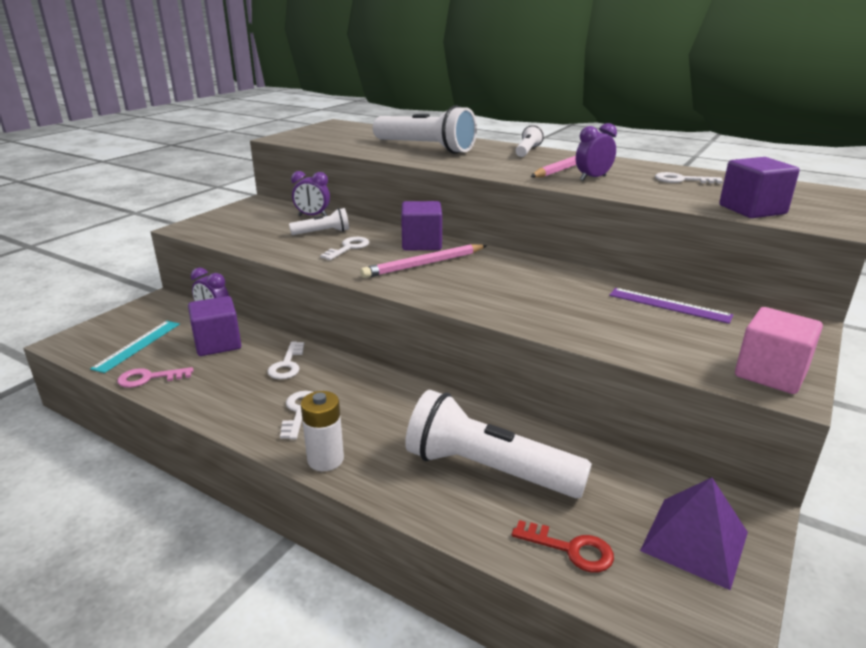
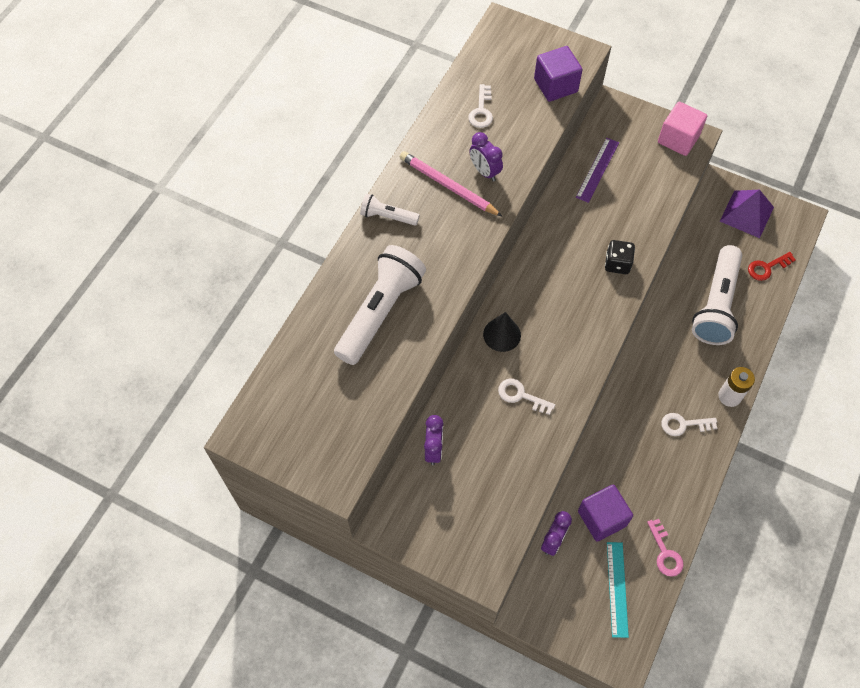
camera: 95 degrees left, 35 degrees up
(138, 345) = (617, 589): turquoise ruler -> turquoise ruler turned 75 degrees clockwise
(287, 365) = (625, 450): white key -> none
(322, 232) = (483, 428): white flashlight -> none
(421, 244) = (502, 334): purple cube -> black cone
(424, 264) = (550, 328): pink pencil -> none
(512, 306) = (617, 264): none -> black dice
(570, 549) = (767, 267): red key -> red key turned 135 degrees counterclockwise

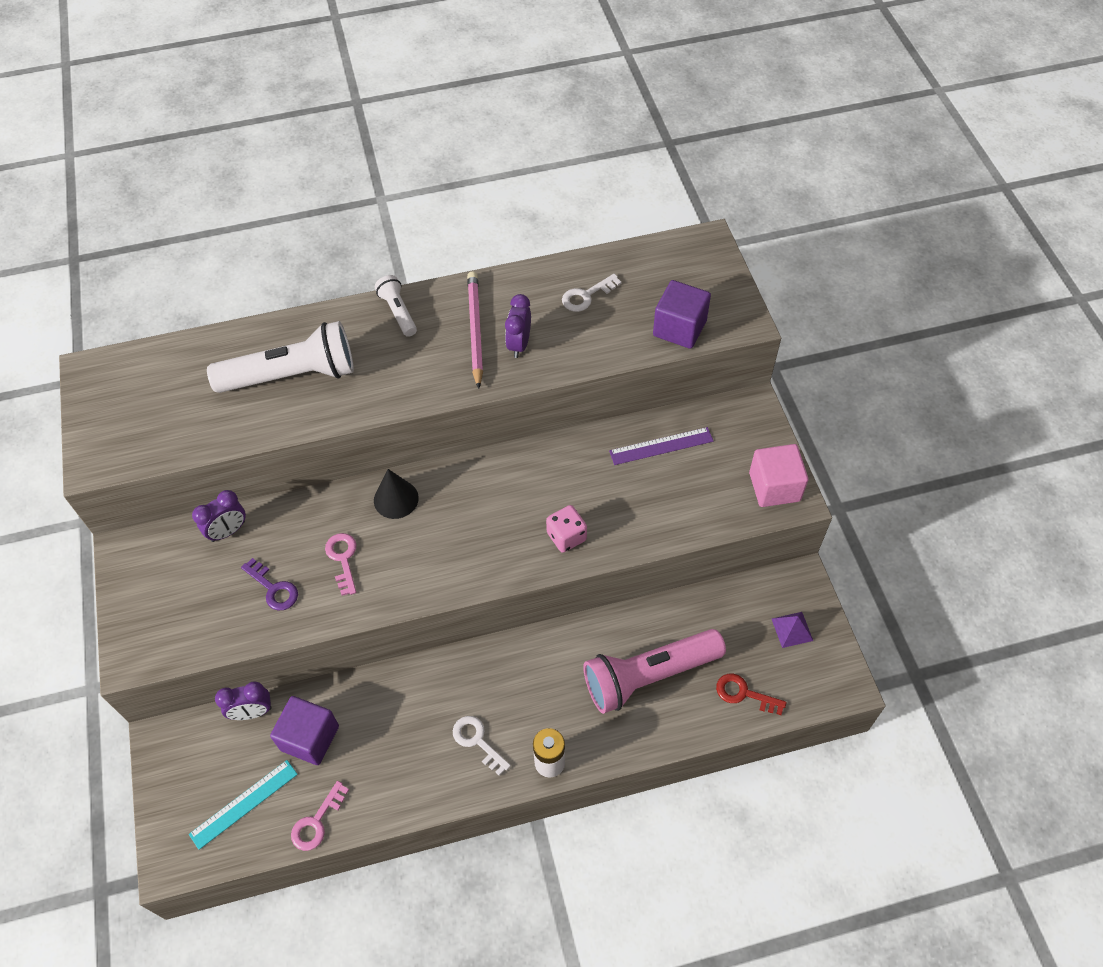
camera: 50 degrees right, 5 degrees down
(507, 451) = (273, 588): none -> purple key
(521, 395) = (343, 559): white key -> pink key
(617, 264) = (566, 536): black dice -> pink dice
(716, 304) = (649, 676): white flashlight -> pink flashlight
(746, 214) = (792, 629): purple pyramid -> purple pyramid, size x0.57

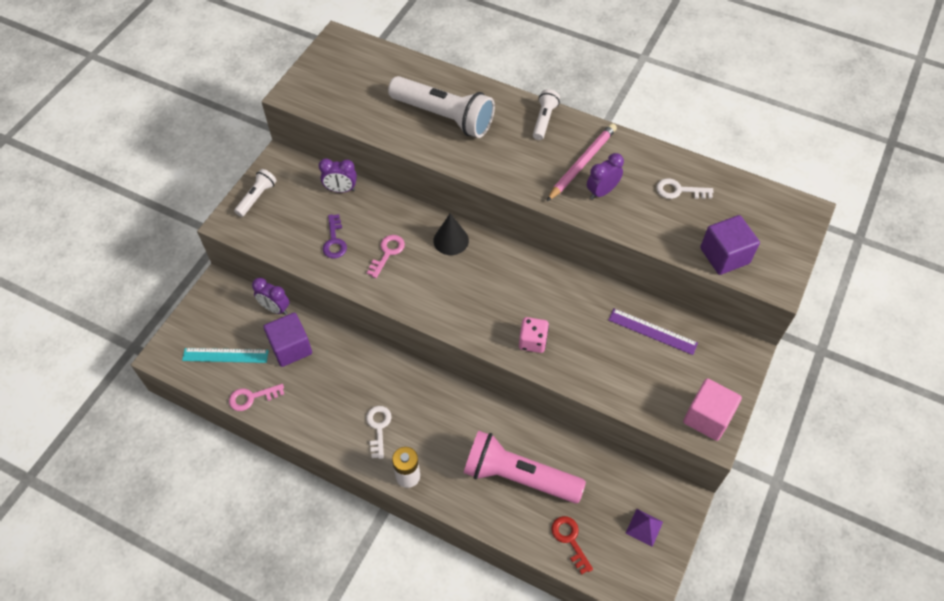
camera: 40 degrees right, 0 degrees up
(138, 607) = (257, 197): none -> white flashlight

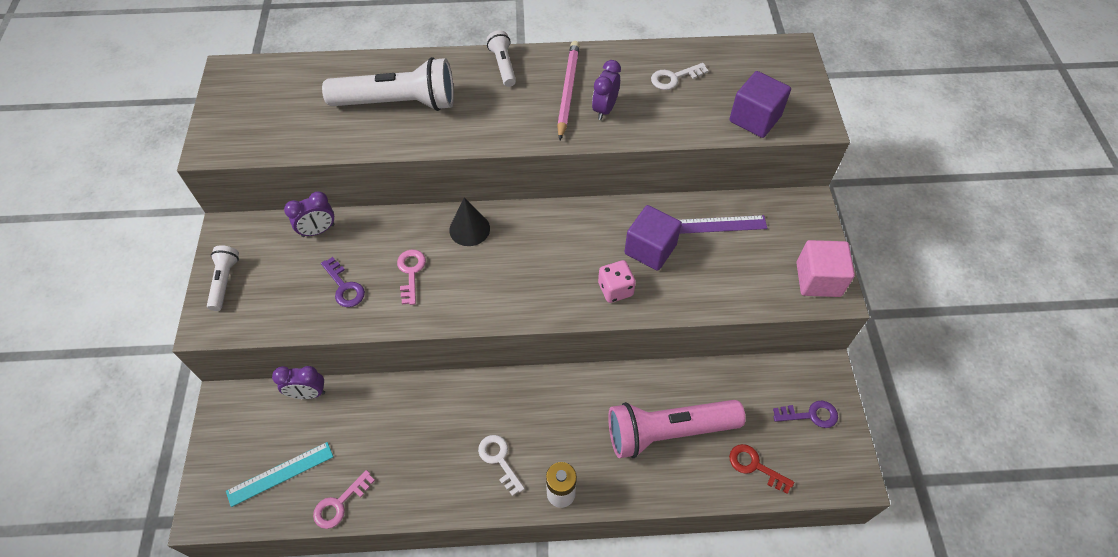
camera: 30 degrees left, 0 degrees up
(291, 348) = (352, 426): purple cube -> purple cube (650, 249)
(644, 527) = (810, 415): purple pyramid -> purple key

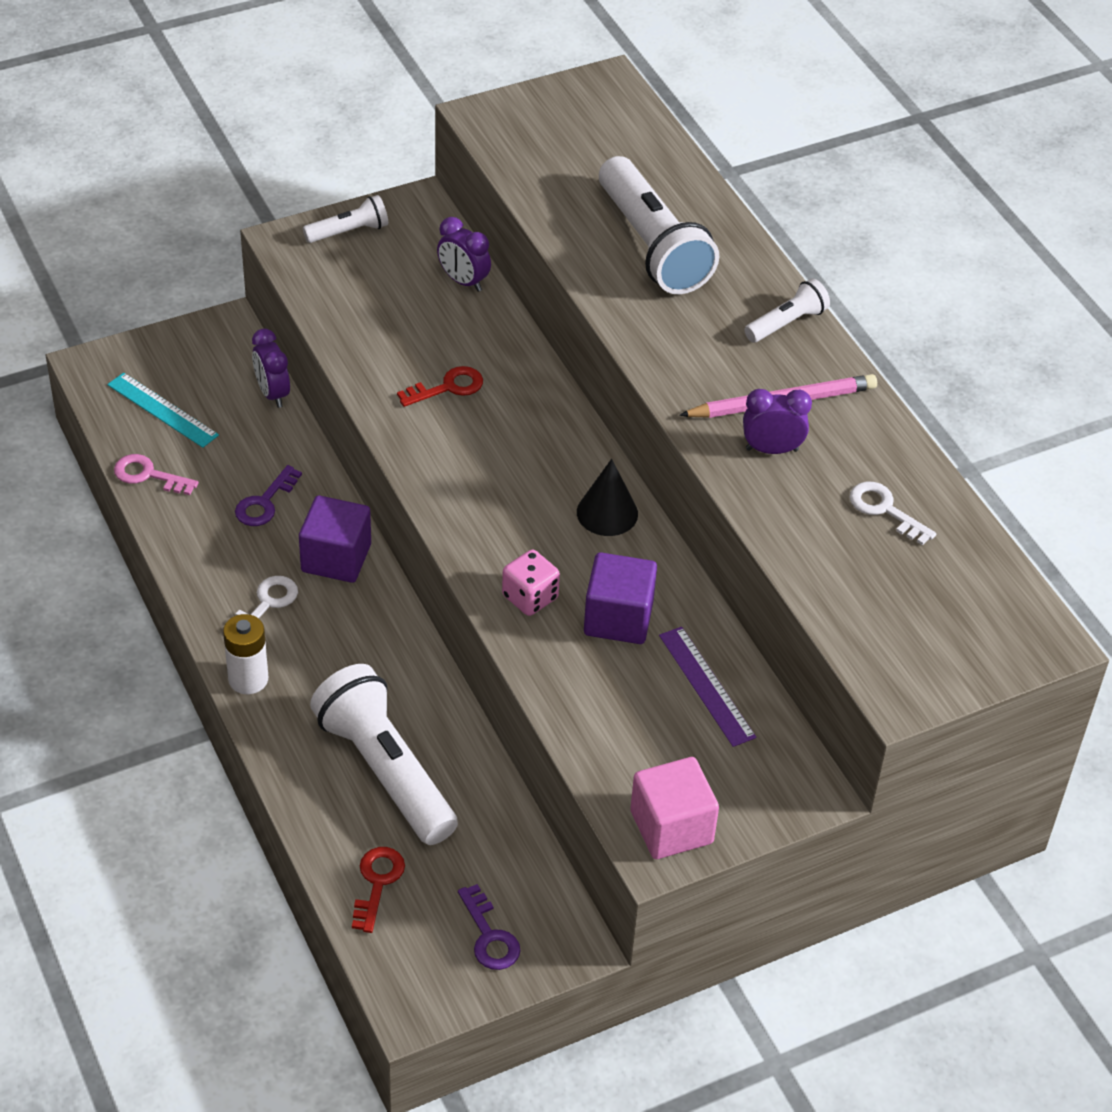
camera: 65 degrees right, 10 degrees down
(344, 287) = (395, 335): purple key -> purple key (264, 502)
(411, 272) = (448, 387): pink key -> red key
(469, 229) = (545, 420): black cone -> black cone (607, 513)
(668, 431) = (385, 771): pink flashlight -> white flashlight
(755, 119) = (860, 620): purple cube -> purple cube (336, 558)

